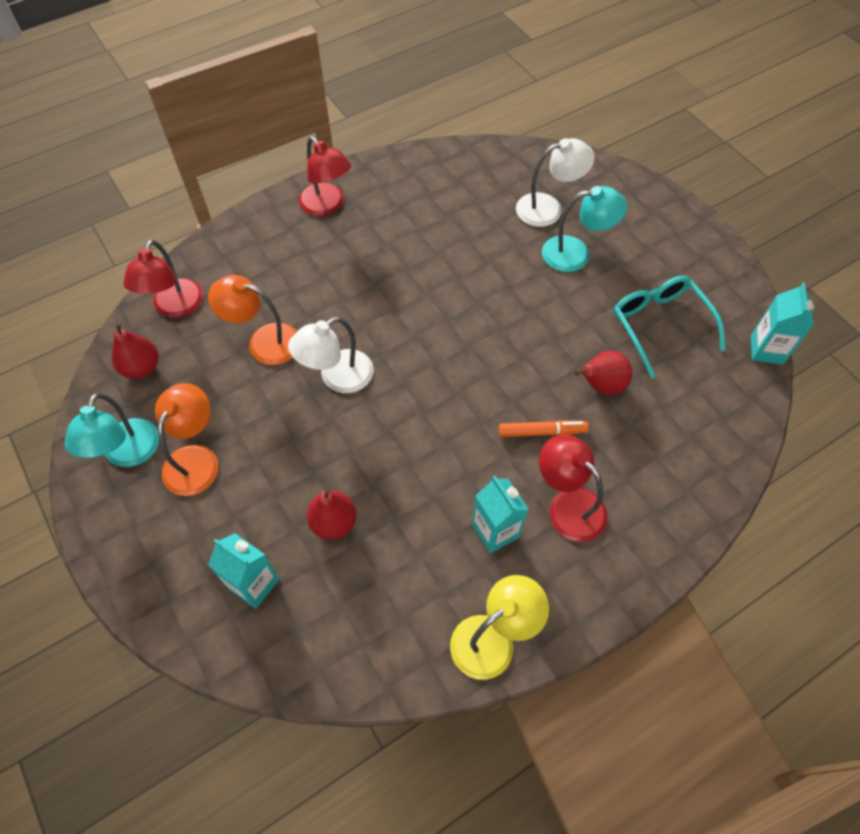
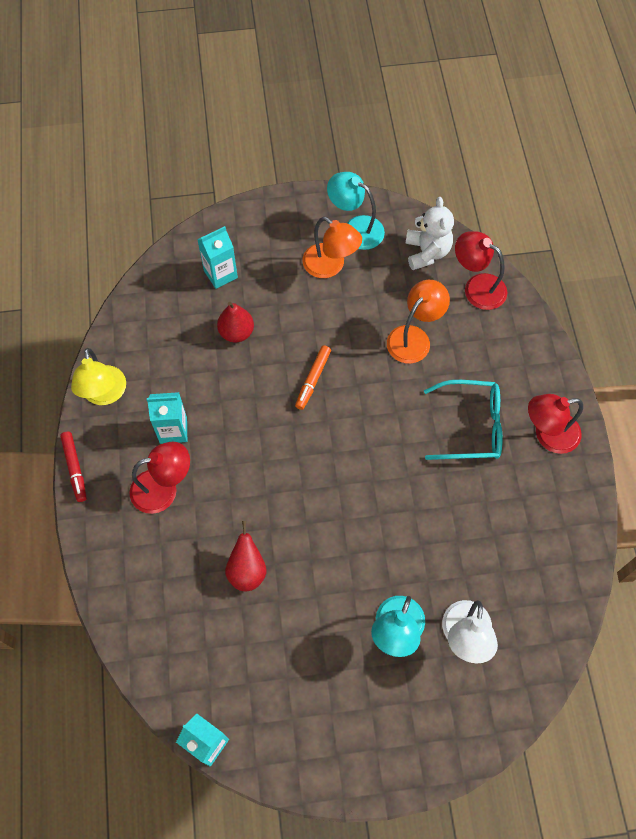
camera: 115 degrees right, 5 degrees up
(141, 368) = (427, 252): red pear -> white teddy bear
(337, 377) = (354, 376): white lamp -> none
(542, 432) = (231, 501): orange marker -> orange marker (313, 380)
(603, 618) = (75, 468): none -> red marker
(660, 325) = (280, 660): turquoise glasses -> turquoise glasses (471, 426)

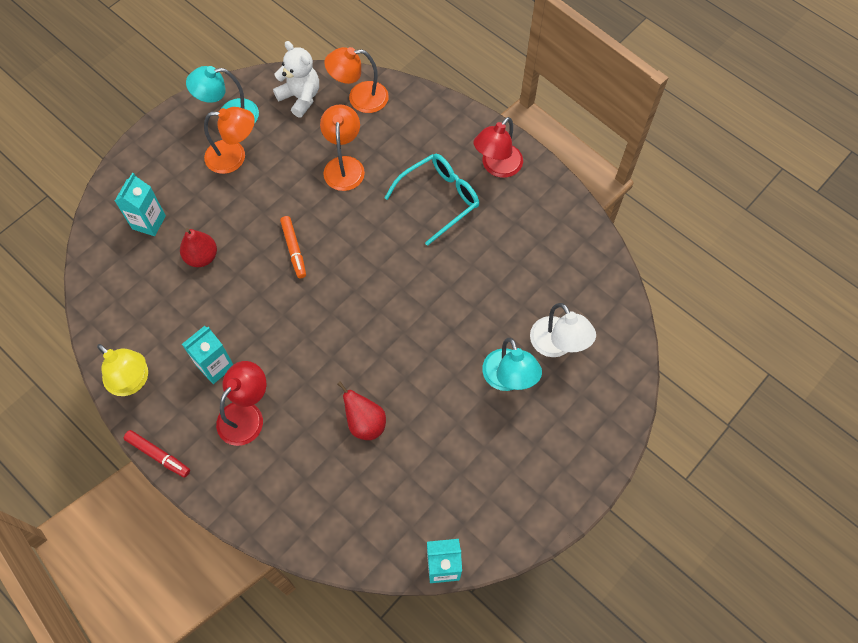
camera: 40 degrees left, 0 degrees up
(477, 287) = (359, 98): red lamp -> orange lamp

